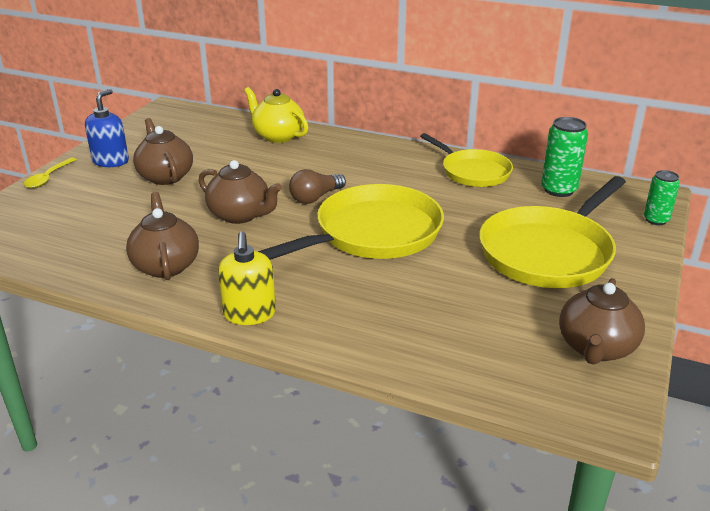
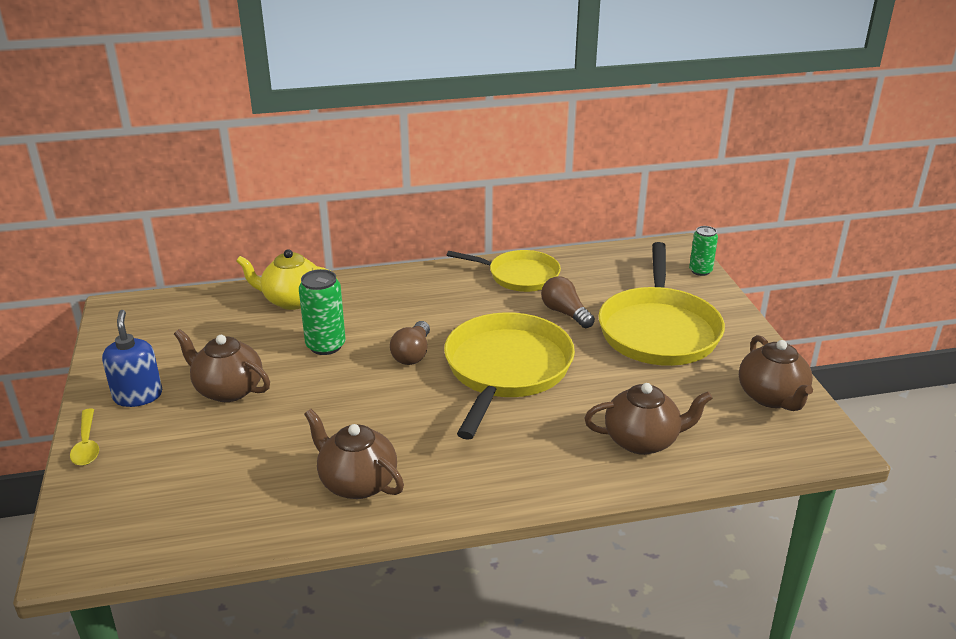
camera: 35 degrees left, 0 degrees up
(240, 215) = (363, 400): brown teapot -> brown teapot (642, 440)
(249, 314) = (494, 492): yellow soap dispenser -> none
(477, 210) = (565, 313): none -> brown light bulb
(558, 190) = (605, 269): green can -> green can (325, 346)

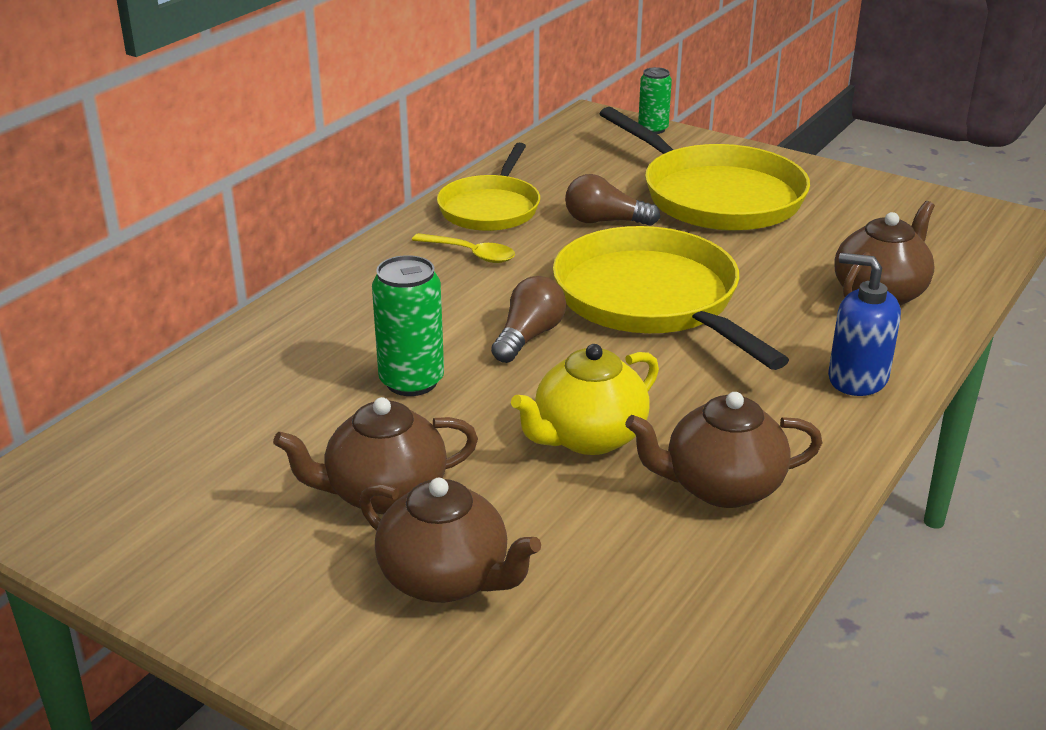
camera: 45 degrees left, 0 degrees up
(87, 444) = (317, 672): yellow spoon -> yellow spoon (471, 254)
(138, 396) = (271, 574): blue soap dispenser -> blue soap dispenser (857, 378)
(292, 300) = (266, 358): yellow teapot -> yellow teapot (588, 437)
(412, 354) = (529, 336): brown light bulb -> brown light bulb turned 120 degrees counterclockwise
(519, 276) = (491, 208): yellow pan -> yellow pan turned 135 degrees clockwise
(772, 397) = (901, 206): brown teapot -> brown teapot (446, 579)

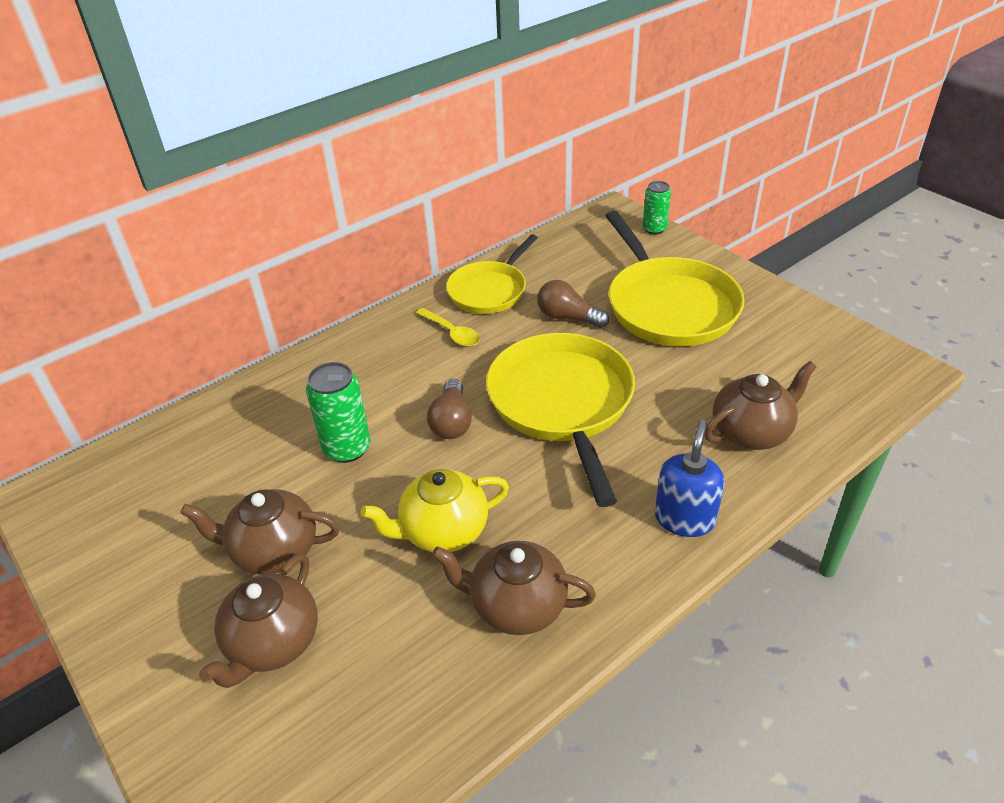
camera: 20 degrees right, 10 degrees up
(446, 579) = (273, 643): brown teapot -> brown teapot turned 60 degrees clockwise
(529, 336) = (451, 422): brown light bulb -> brown light bulb turned 135 degrees clockwise
(857, 378) = (684, 518): blue soap dispenser -> blue soap dispenser turned 60 degrees clockwise

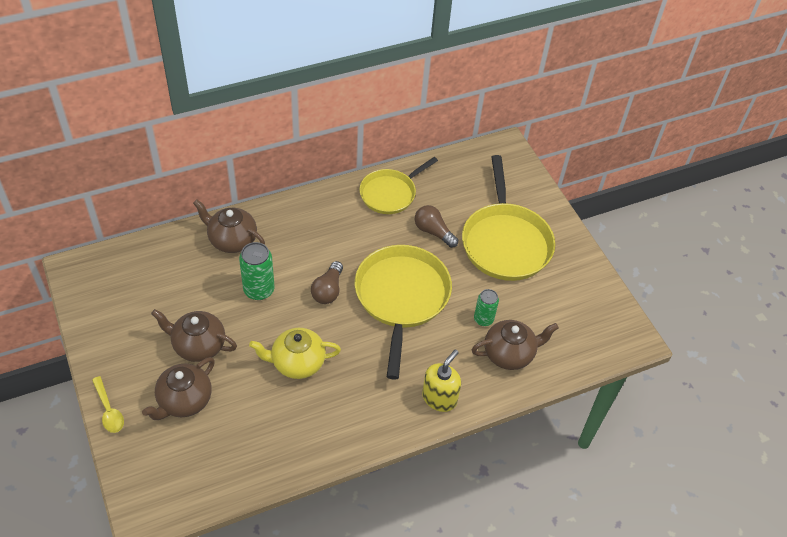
camera: 10 degrees right, 10 degrees up
(452, 333) = (352, 222): yellow spoon -> yellow spoon (109, 410)
(516, 605) = (321, 420): brown teapot -> brown teapot (232, 240)
(654, 229) = (528, 172): green can -> green can (483, 319)
(684, 518) = (439, 398): blue soap dispenser -> yellow soap dispenser

